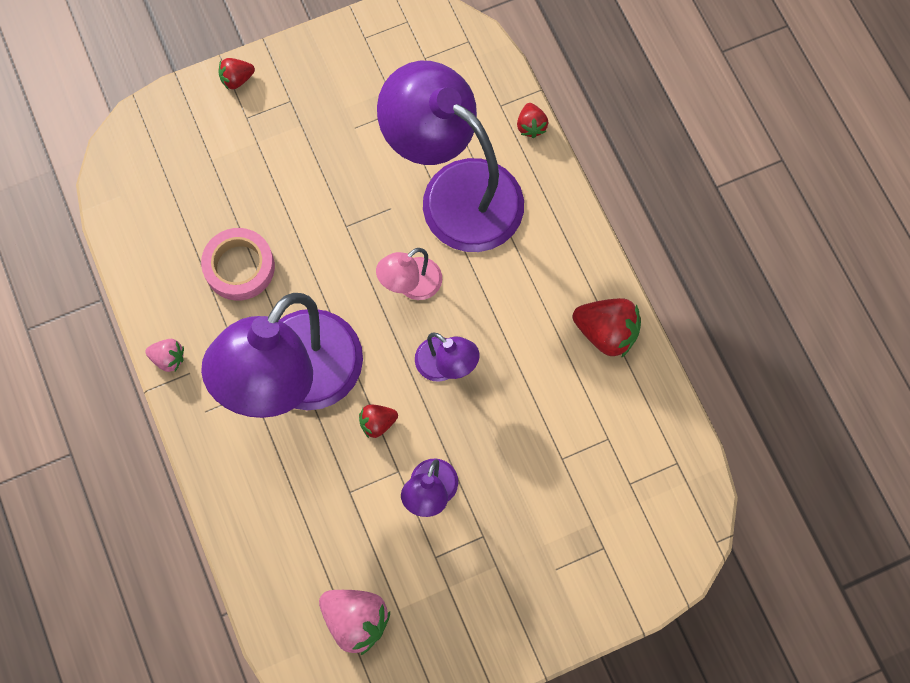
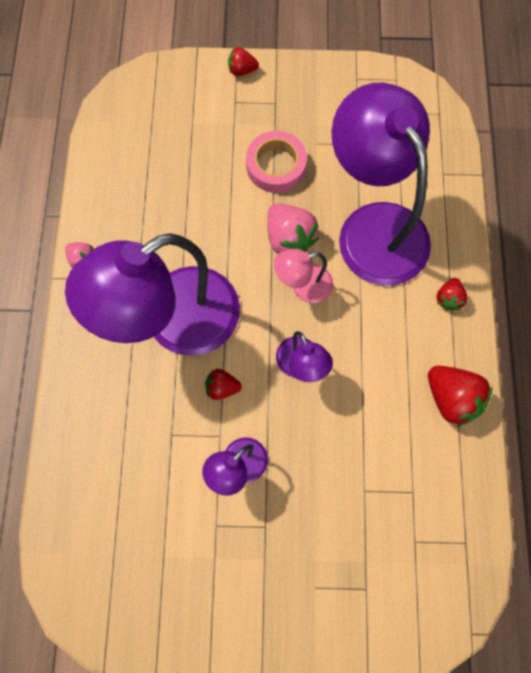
camera: 25 degrees right, 0 degrees up
(239, 267) = (173, 213): pink tape -> pink tape (276, 166)
(356, 620) = (123, 548): pink strawberry -> pink strawberry (289, 239)
(531, 126) = (461, 200): red strawberry -> red strawberry (448, 298)

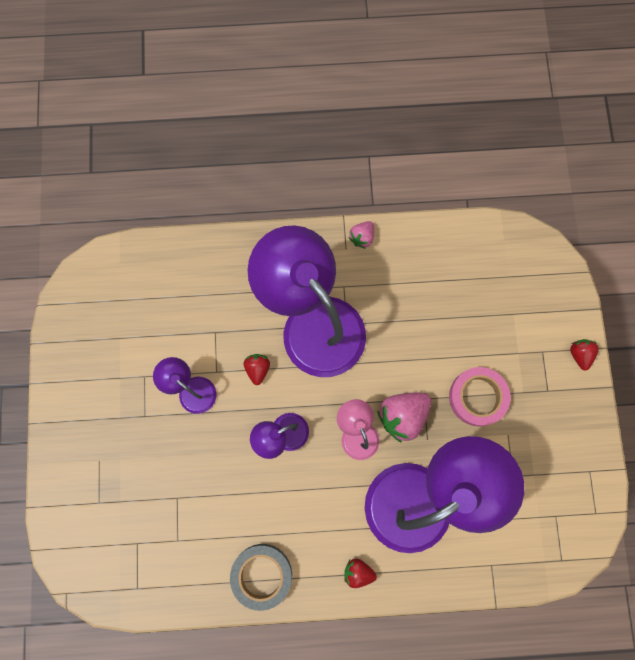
camera: 85 degrees right, 5 degrees up
(451, 398) = (262, 575): red strawberry -> grey tape

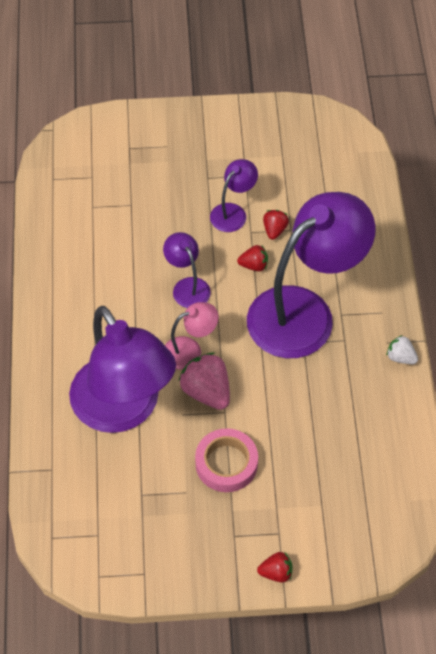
camera: 90 degrees right, 20 degrees down
(262, 575) = (57, 271): grey tape -> none
(358, 572) = (54, 350): red strawberry -> red strawberry (274, 230)
(362, 237) = (400, 357): pink strawberry -> white strawberry

